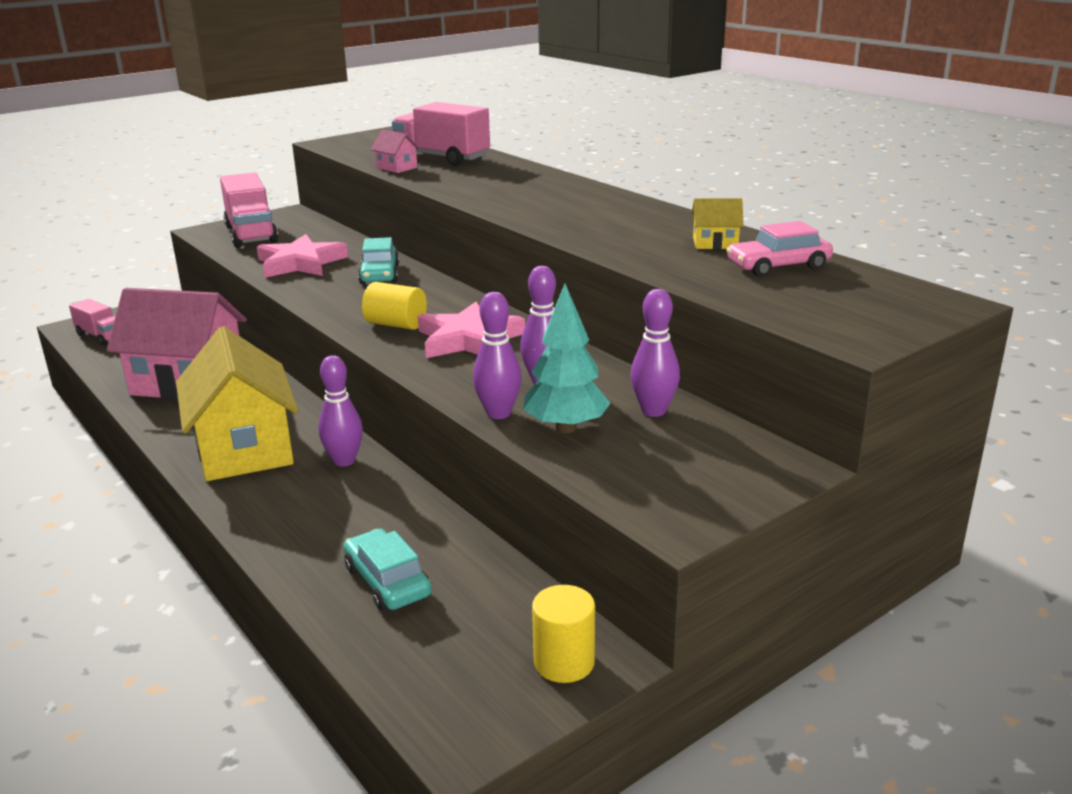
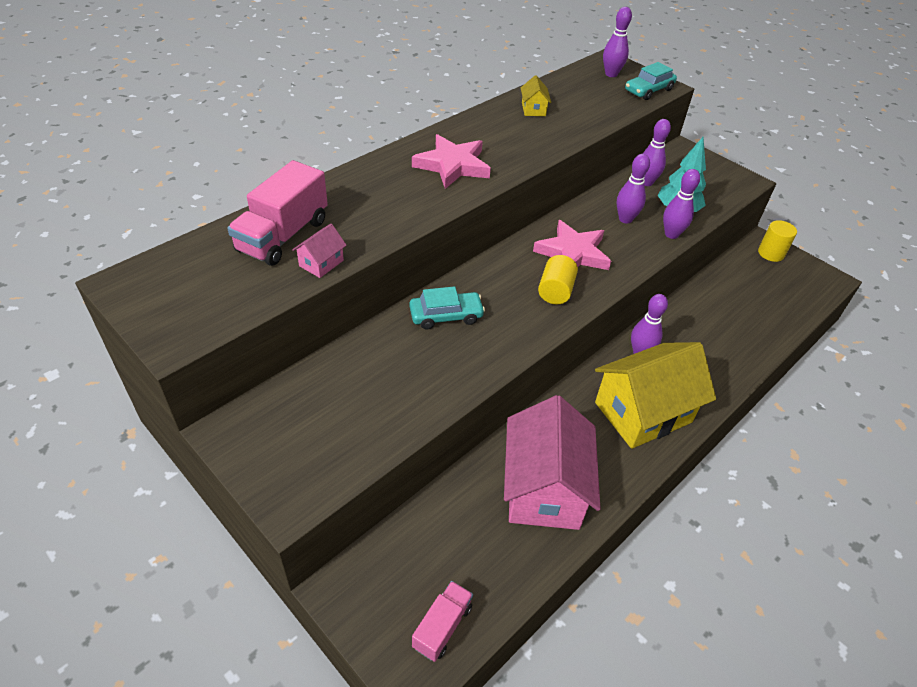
camera: 100 degrees left, 20 degrees up
(251, 234) = (313, 448): pink truck -> none
(300, 263) = (416, 378): pink star -> pink star (452, 165)
(387, 581) = (748, 314): turquoise car -> turquoise car (648, 90)
(778, 266) = (569, 94): pink car -> none
(882, 300) = (611, 74): none -> purple bowling pin

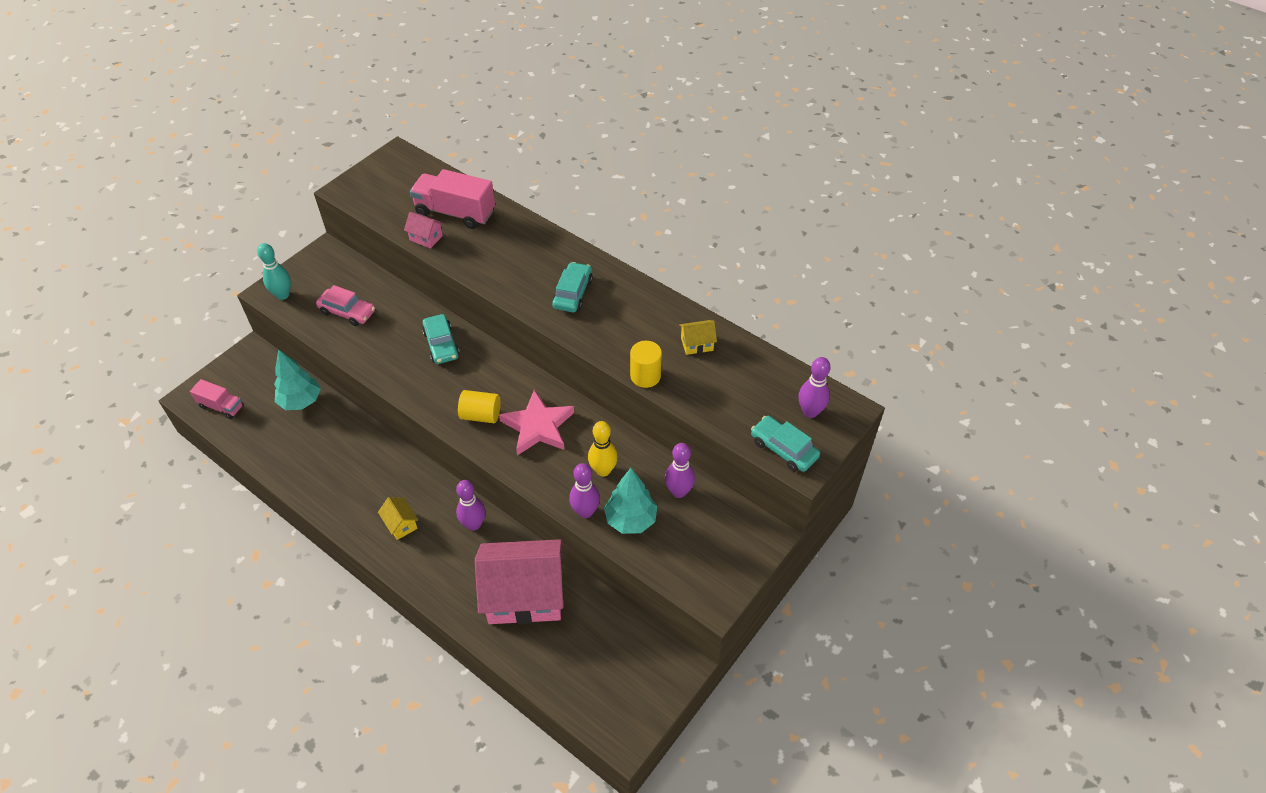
camera: 85 degrees right, 5 degrees up
(303, 484) = (283, 295): none -> turquoise bowling pin
(364, 405) = (347, 312): none -> pink car
(450, 516) = (301, 401): none -> turquoise tree
(452, 165) = (573, 293): pink star -> turquoise car
(544, 488) = (323, 455): pink house -> pink house (524, 595)
(625, 219) = (603, 470): purple bowling pin -> yellow bowling pin
(643, 412) = (401, 524): yellow house -> yellow house, size x0.41
(771, 253) = (660, 672): yellow cylinder -> yellow cylinder (645, 376)

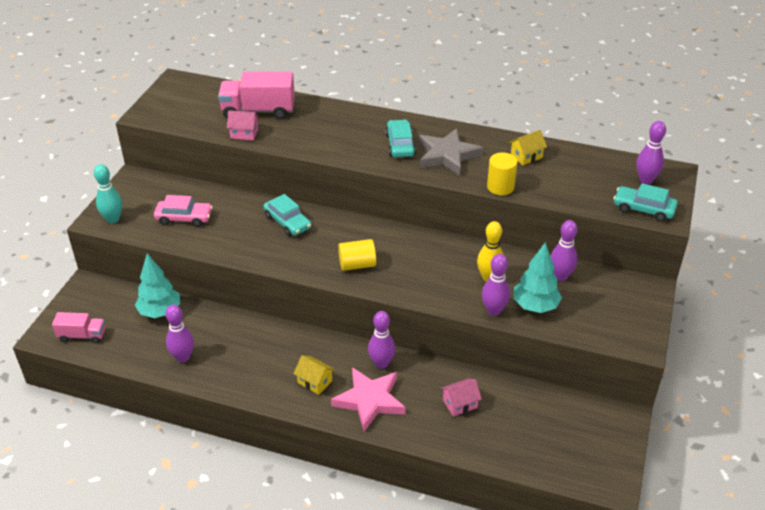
camera: 20 degrees left, 10 degrees down
(296, 458) = (183, 357): none -> purple bowling pin
(524, 595) = (460, 404): pink house -> pink house, size x0.41
(538, 426) = (412, 260): pink star -> pink star (370, 400)
(614, 320) = (447, 155): none -> grey star

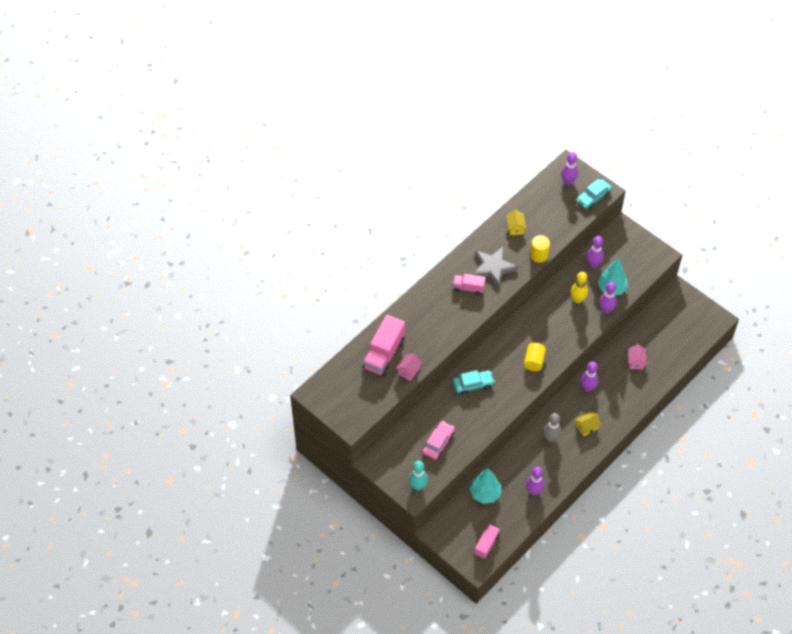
camera: 65 degrees left, 15 degrees up
(276, 350) = (551, 438): none -> grey bowling pin
(370, 400) = (614, 404): pink star -> none
(400, 145) = (468, 288): turquoise car -> pink truck

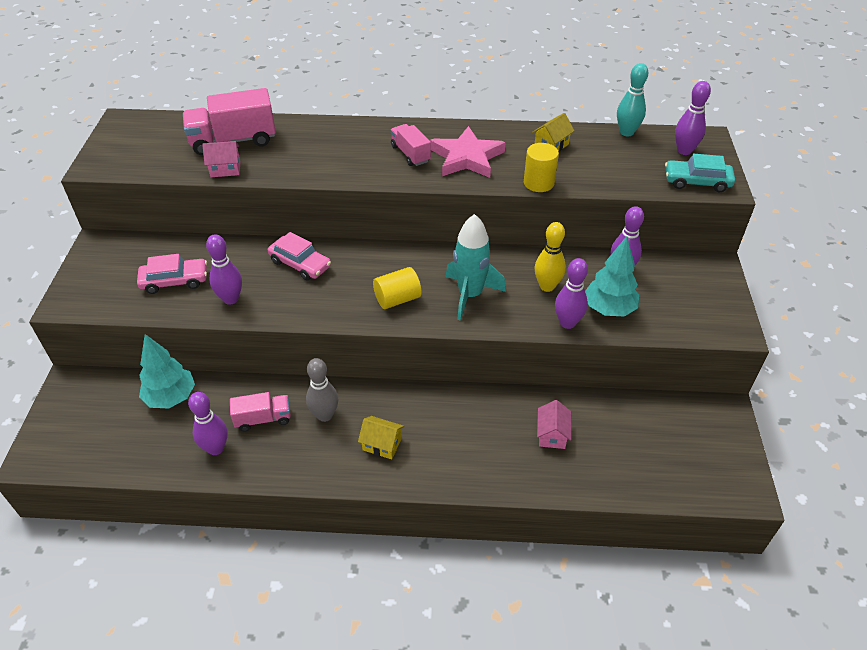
camera: 50 degrees right, 10 degrees down
(418, 486) = (86, 298): turquoise bowling pin -> turquoise bowling pin (626, 132)
(473, 384) = (300, 264): turquoise car -> pink car
(486, 544) = (81, 448): pink truck -> pink truck (263, 419)
(493, 268) = (467, 157): grey star -> pink star
(556, 332) = (470, 295): none -> turquoise rocket
(587, 387) = (449, 406): purple bowling pin -> purple bowling pin (231, 299)
(635, 362) = (552, 434): pink house -> pink house turned 45 degrees counterclockwise

